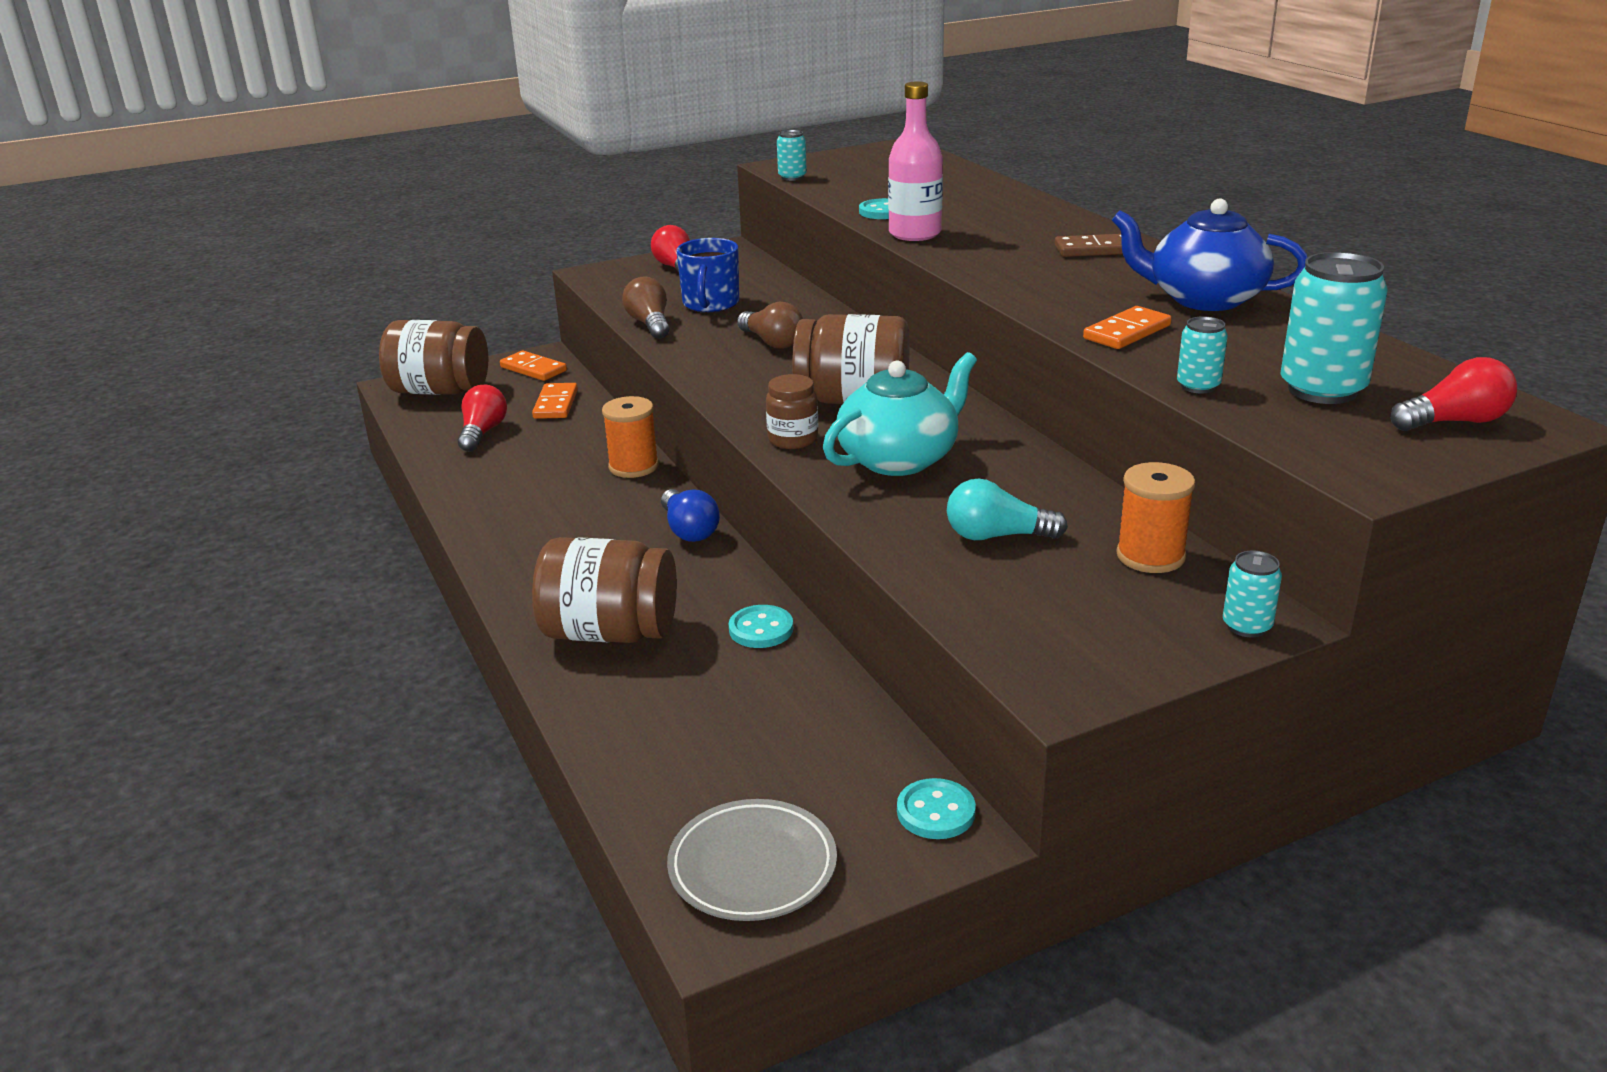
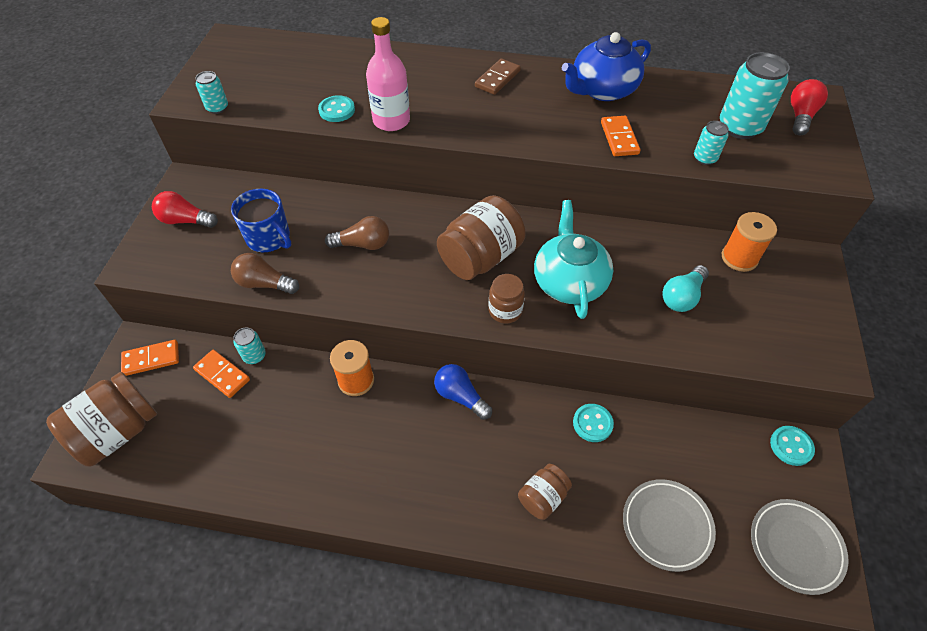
camera: 55 degrees left, 25 degrees up
(483, 433) = (218, 438): red light bulb -> none
(610, 633) = (543, 497): brown jar -> brown jar, size x0.55
(666, 738) = (666, 525): none -> grey plate
(689, 530) = (460, 396): blue light bulb -> blue light bulb turned 150 degrees counterclockwise
(1247, 626) = (818, 269): turquoise can -> turquoise can (254, 356)

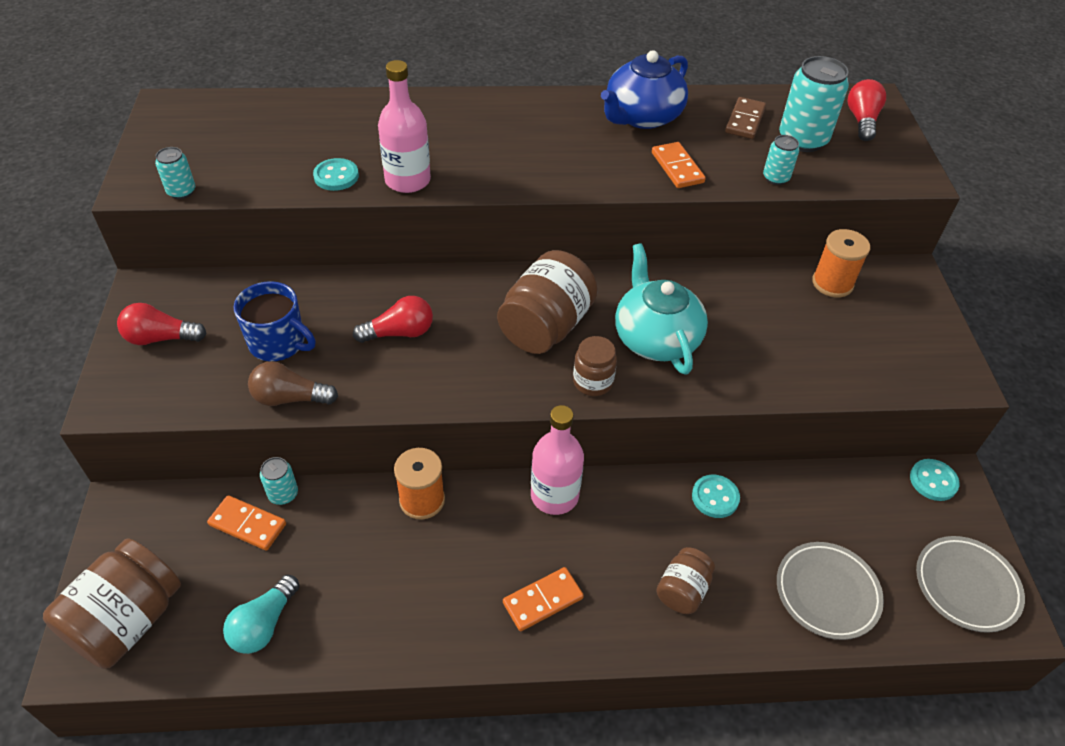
camera: 15 degrees left, 5 degrees down
(151, 359) = (145, 523): orange domino -> orange domino (543, 600)
(363, 244) = (399, 333): brown light bulb -> red light bulb
(460, 396) = (554, 495): blue light bulb -> pink bottle
(497, 79) = (518, 117): brown domino -> brown domino (745, 121)
(682, 297) = (784, 335): turquoise light bulb -> turquoise light bulb (264, 624)

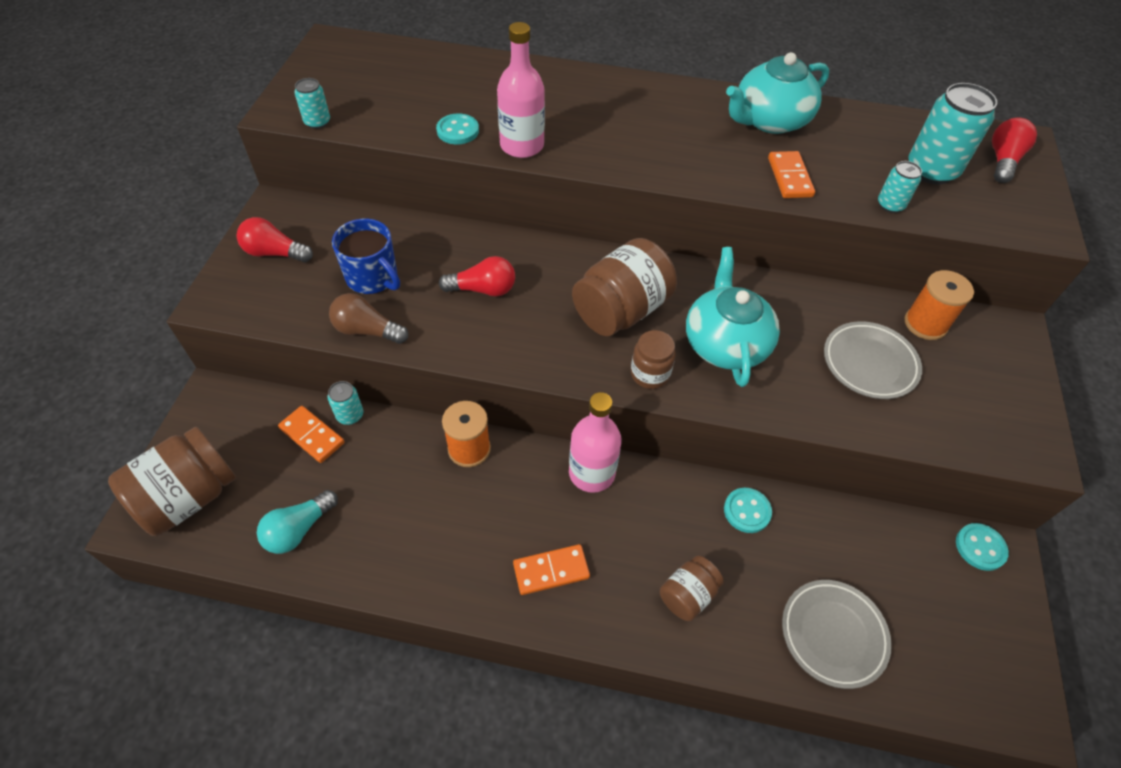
camera: 15 degrees right, 5 degrees up
(642, 117) = (769, 120): blue teapot -> turquoise teapot
(745, 121) = (875, 141): brown domino -> none
(966, 586) = (984, 665): grey plate -> grey plate (869, 363)

